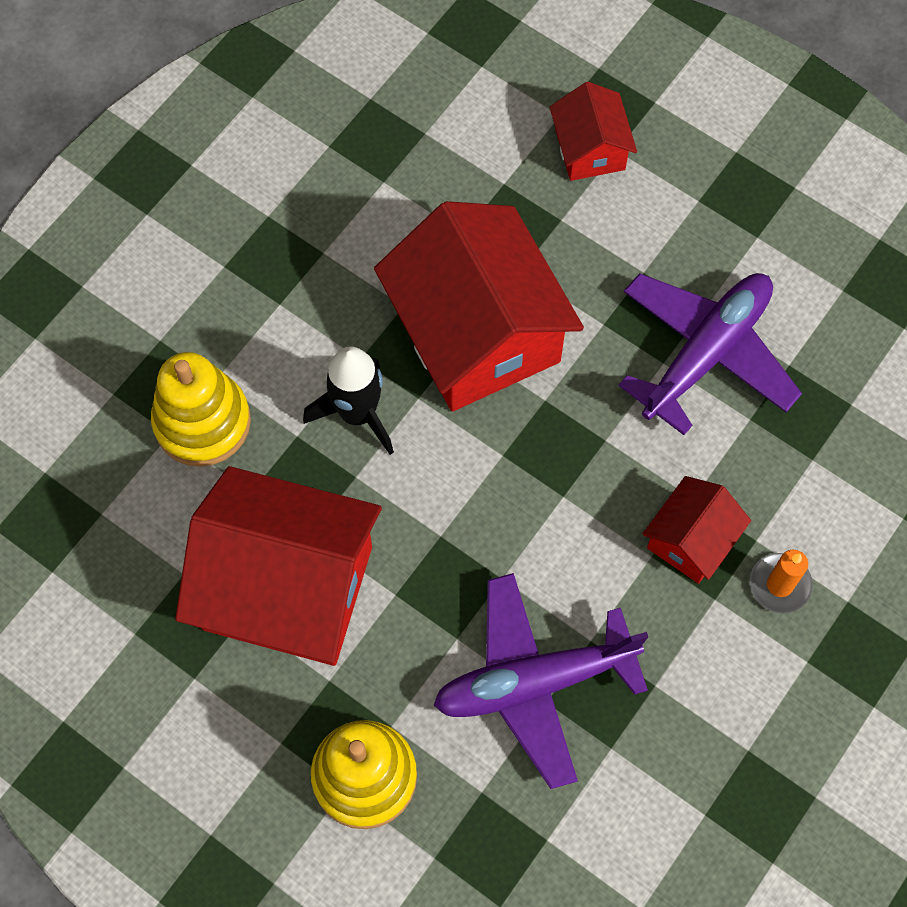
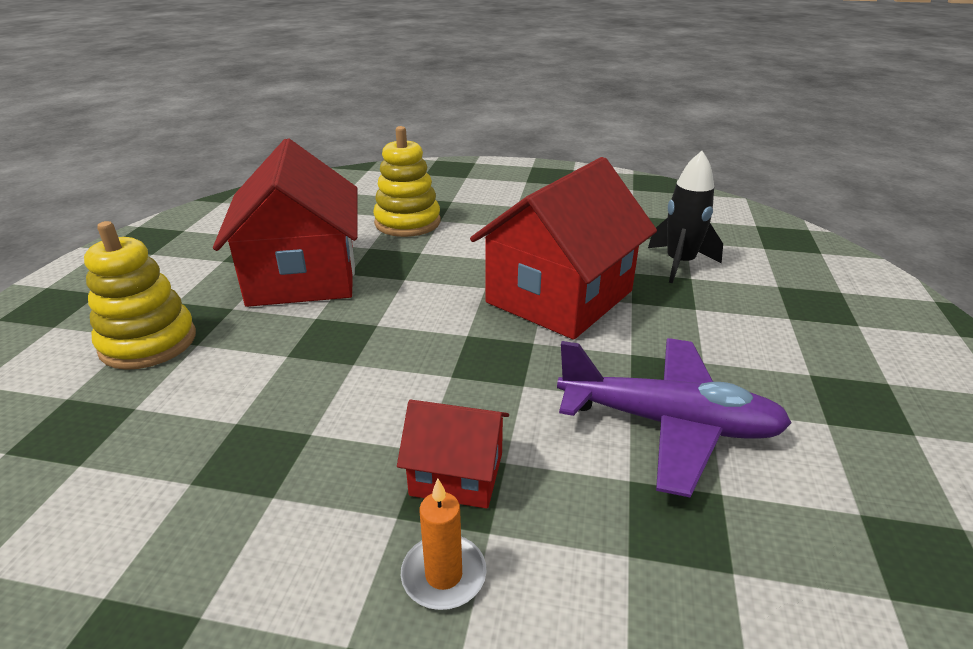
camera: 65 degrees right, 35 degrees down
(357, 413) = (453, 268): black rocket -> black rocket (680, 263)
(534, 682) = (254, 409): purple plane -> none
(590, 149) = (771, 305): red house -> none

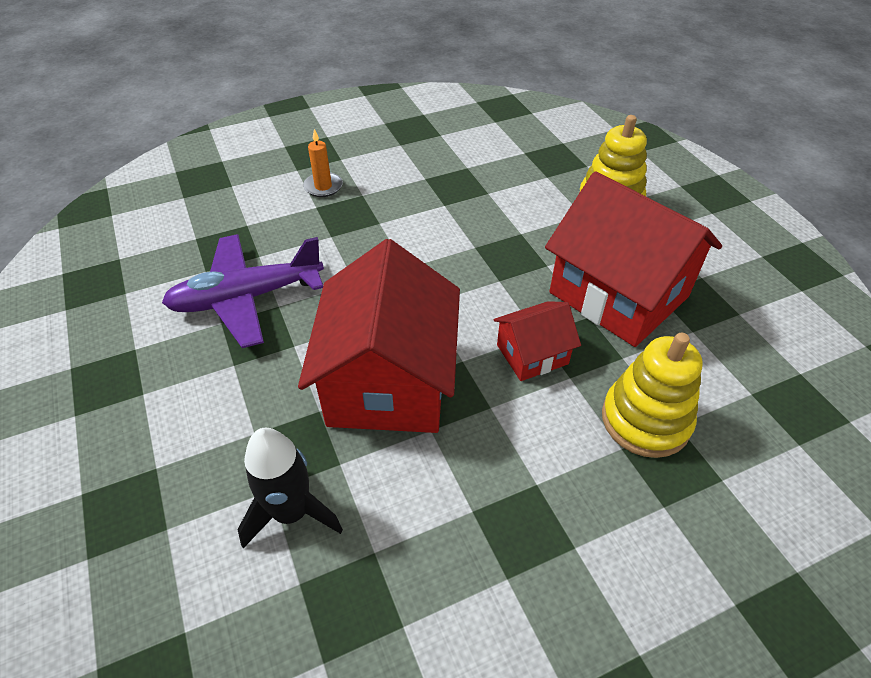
camera: 145 degrees right, 15 degrees up
(457, 474) = (351, 220): red house -> red house (532, 354)

